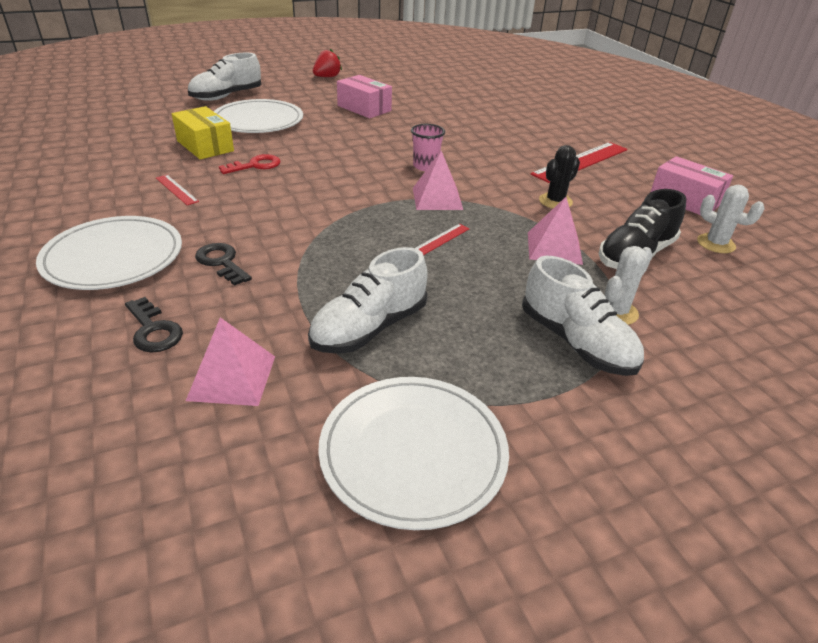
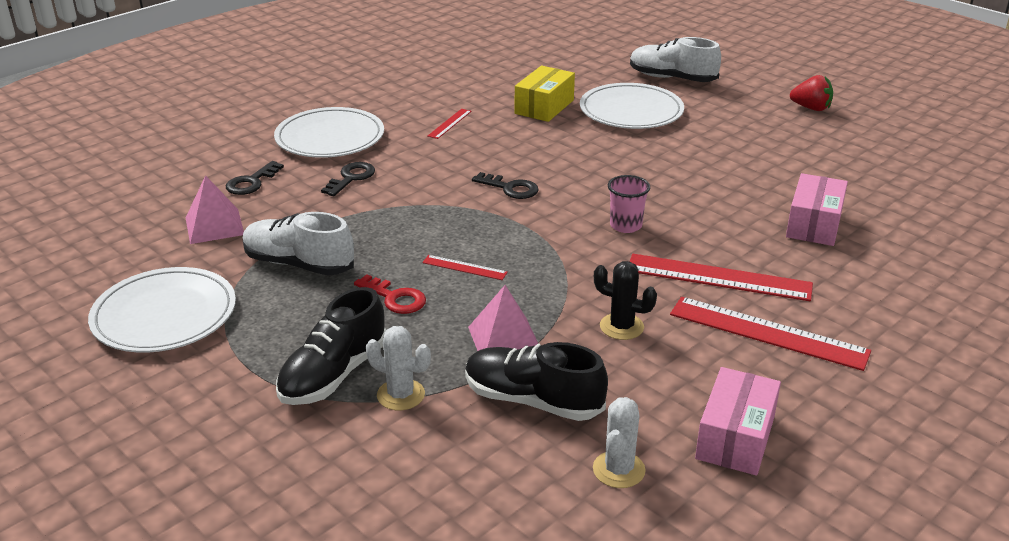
camera: 70 degrees right, 5 degrees down
(255, 165) = (529, 140): red key -> red key (394, 298)
(328, 192) = (510, 188): none -> black key
(364, 108) = (744, 153): pink box -> pink box (813, 224)
(437, 198) = (553, 248): pink pyramid -> none
(512, 157) = (718, 278): none -> red ruler
(576, 342) = (334, 374): white shoe -> black shoe

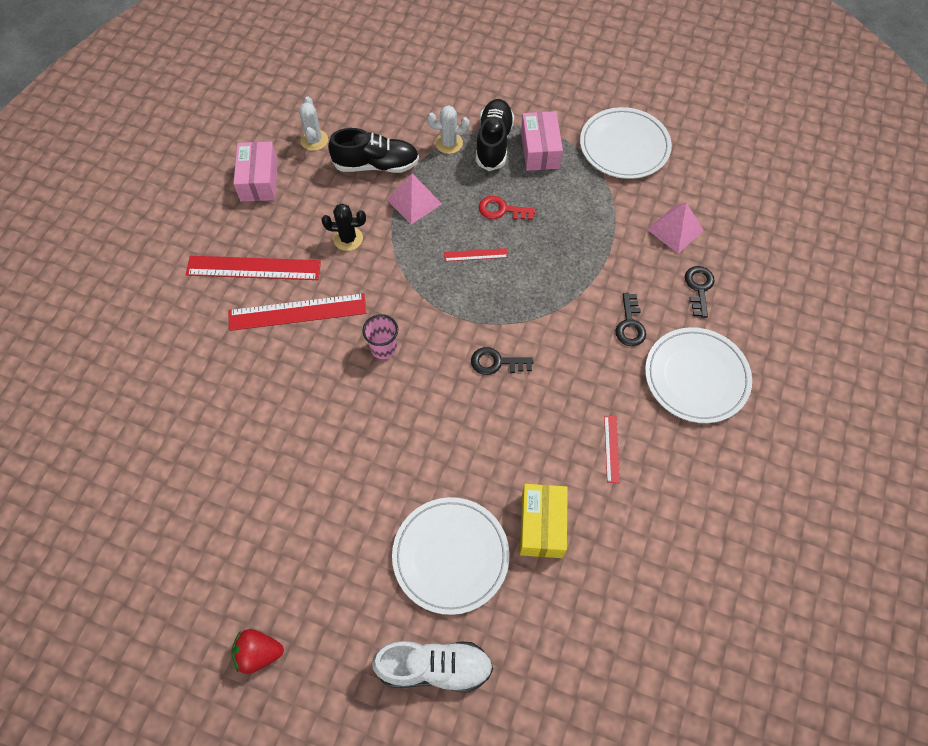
camera: 155 degrees right, 30 degrees up
(299, 264) = (585, 216): white shoe -> none
(813, 224) = (235, 410): pink box -> pink box (540, 150)

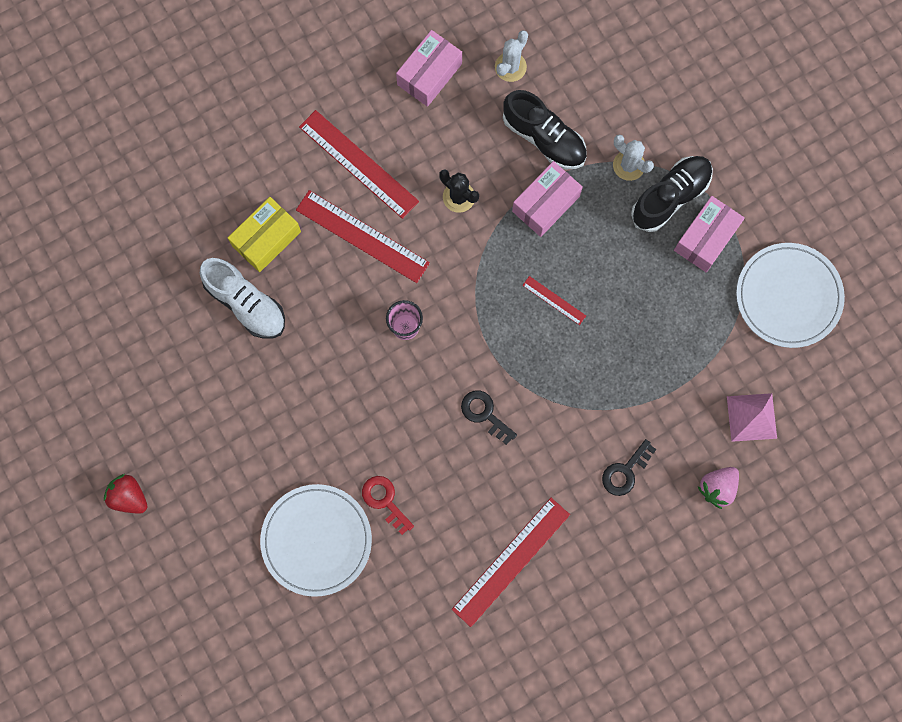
camera: 40 degrees right, 15 degrees up
(414, 201) = (546, 204): pink pyramid -> pink box
(434, 667) = (239, 609): white shoe -> white shoe (246, 303)
(502, 210) = (615, 274): red key -> red key (385, 501)
(542, 525) = (403, 575): yellow box -> yellow box (266, 239)
(611, 449) = (510, 561): red ruler -> red ruler, size x2.07
(696, 377) = (636, 561): white plate -> none
(699, 288) = (717, 487): black key -> pink strawberry

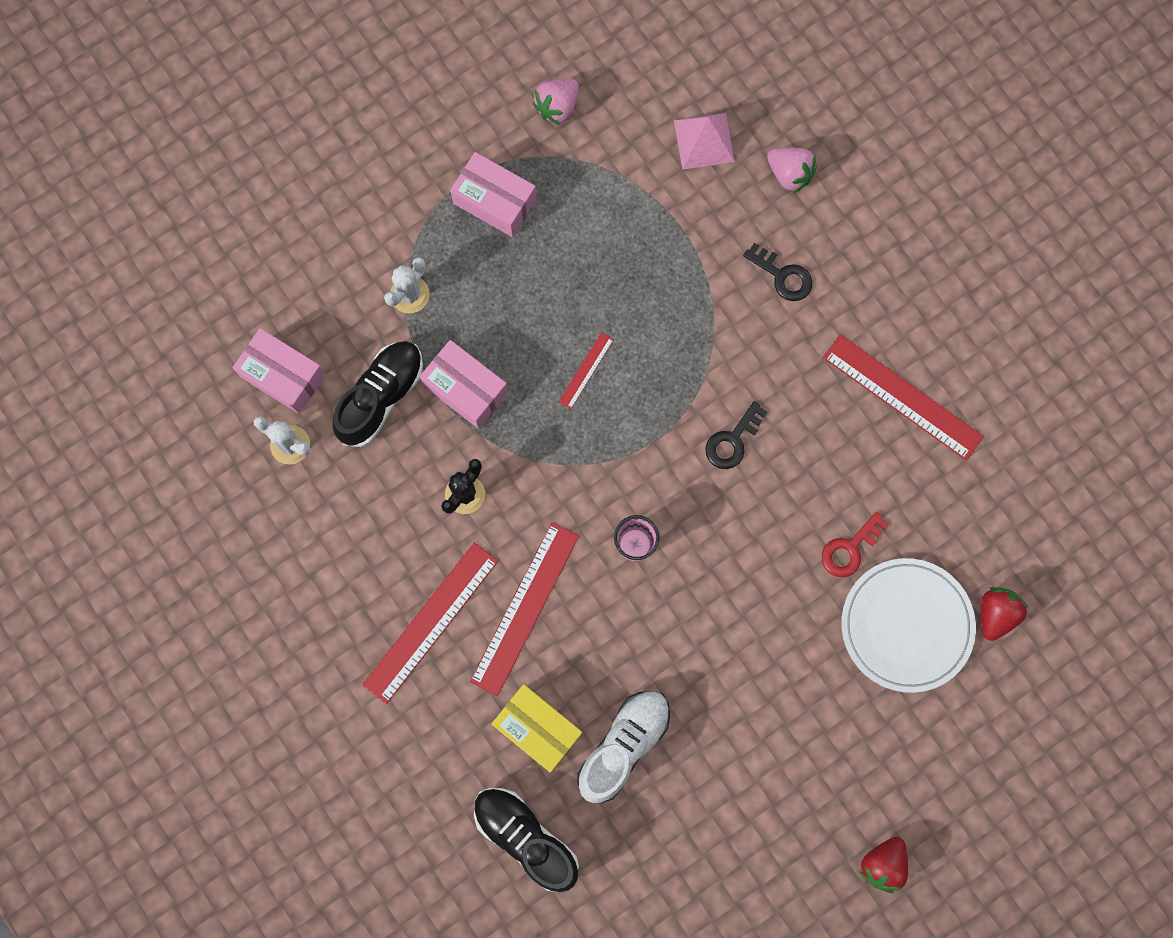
camera: 95 degrees left, 0 degrees up
(318, 616) = (995, 614): none -> red strawberry
(429, 74) = (305, 544): pink box -> pink box (283, 376)
(670, 197) = (446, 244): black shoe -> black shoe (525, 837)
(788, 296) = (557, 107): white plate -> pink strawberry

